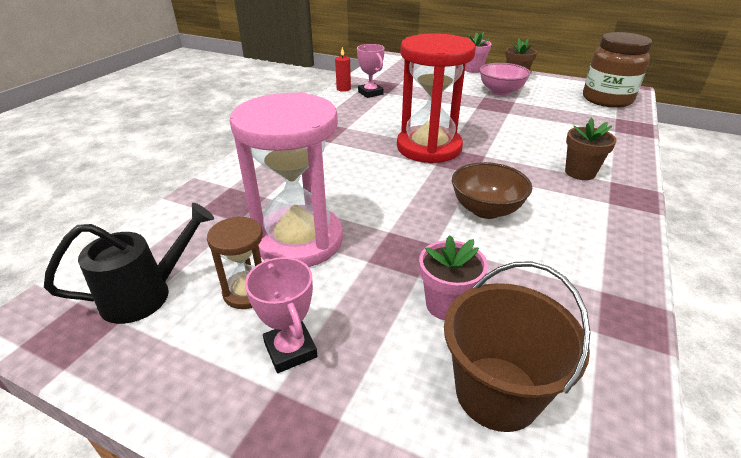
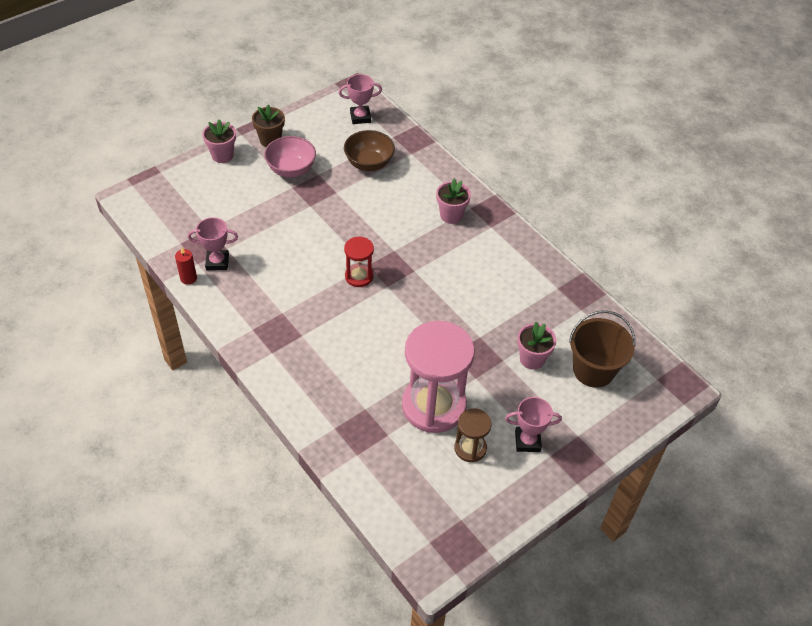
camera: 65 degrees left, 15 degrees up
(147, 294) = (443, 502): black watering can -> none
(429, 148) = (359, 276): red hourglass -> red hourglass, size x0.49
(486, 210) = (461, 291): brown bowl -> brown bowl (369, 163)
(580, 172) = (451, 215): brown flower pot -> pink flower pot
(607, 100) = (360, 117): brown jar -> pink trophy

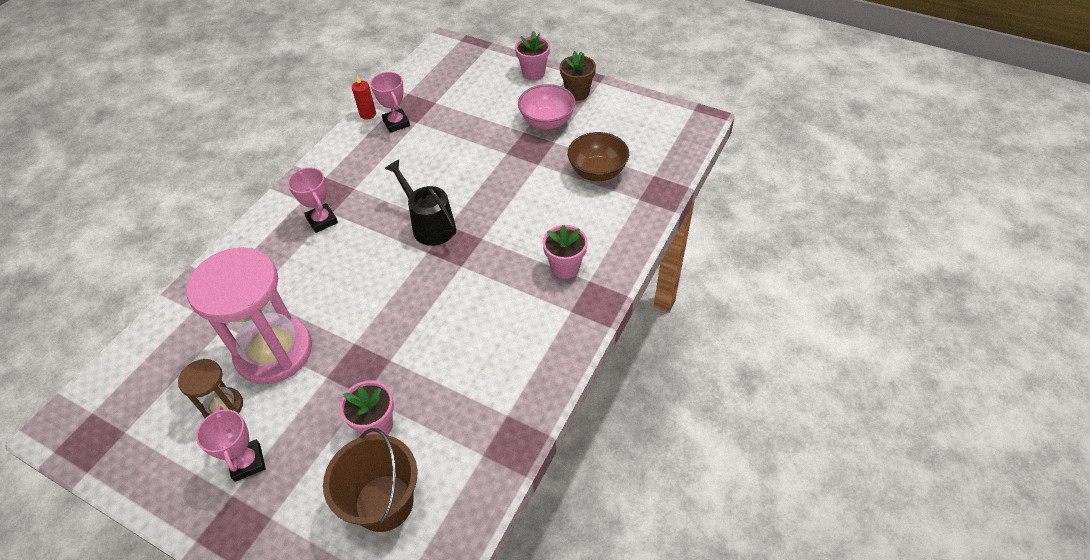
camera: 70 degrees right, 0 degrees up
(359, 276) = (429, 224): red hourglass -> black watering can
(360, 117) = (662, 140): pink trophy -> pink trophy (322, 220)

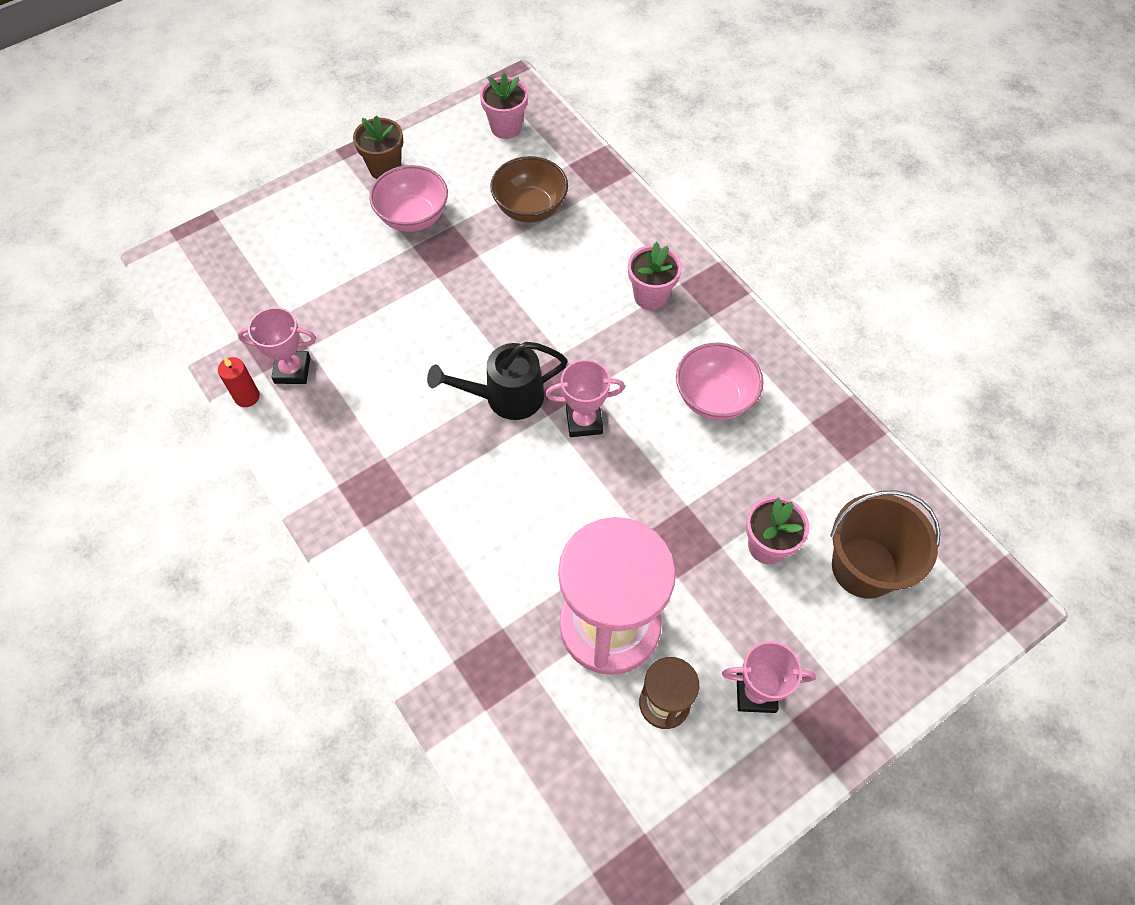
camera: 65 degrees left, 10 degrees up
(322, 220) = (419, 512): pink trophy -> pink trophy (584, 421)
(494, 341) = (714, 398): none -> pink bowl
(533, 73) = (312, 193): pink flower pot -> pink flower pot (506, 127)

